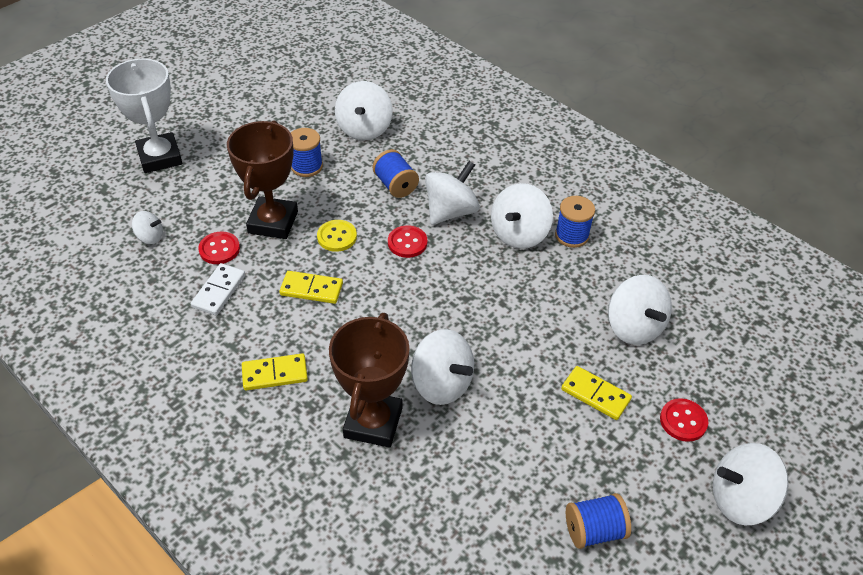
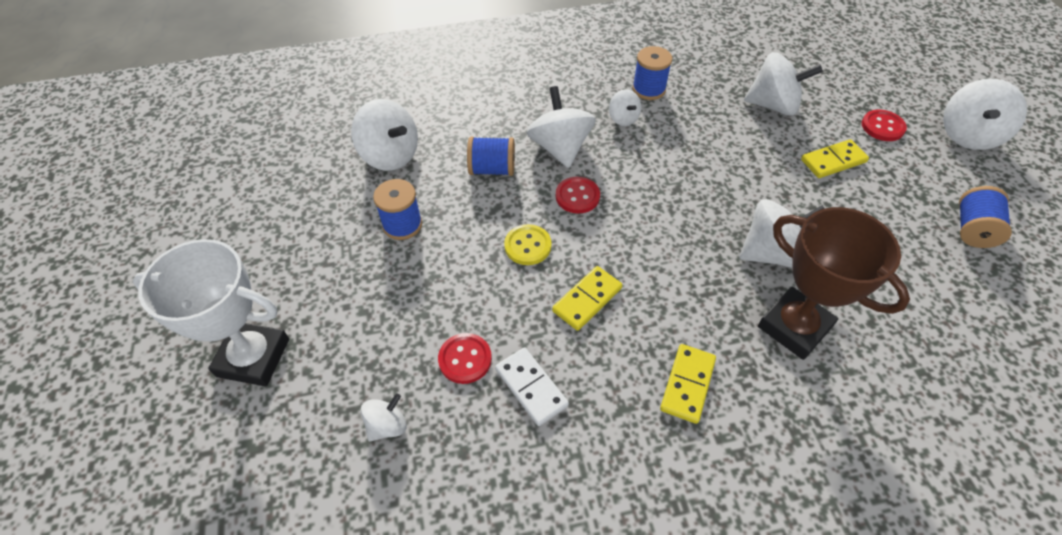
camera: 55 degrees left, 5 degrees up
(273, 222) = (462, 290): brown trophy -> none
(519, 234) = (623, 118): white spinning top -> white spinning top, size x0.54

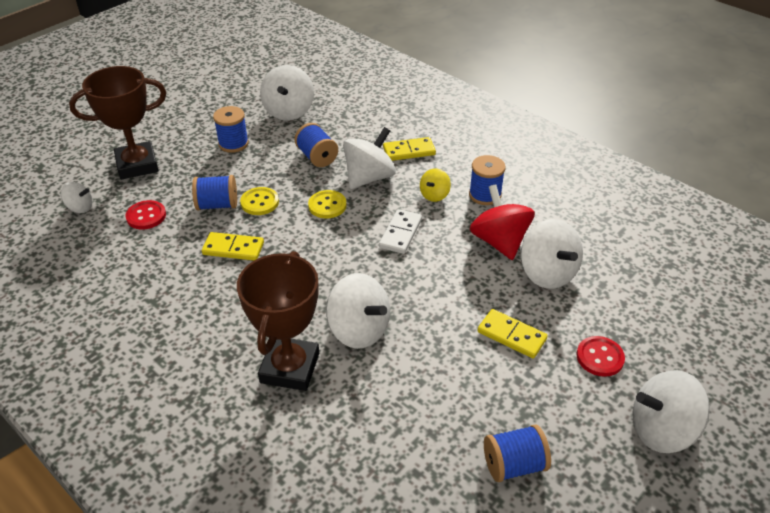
camera: 55 degrees right, 10 degrees down
(253, 358) = (95, 140): white trophy -> none
(354, 331) = (137, 165): none -> brown trophy
(501, 283) = (217, 205): none -> blue spool
(531, 387) = (143, 253): white domino -> white domino (401, 233)
(577, 196) = (327, 205): red button -> yellow button
(623, 118) = (434, 195): white spinning top -> yellow spinning top
(687, 384) = (193, 325): yellow domino -> yellow domino (409, 151)
(716, 111) = (499, 241): none -> red spinning top

